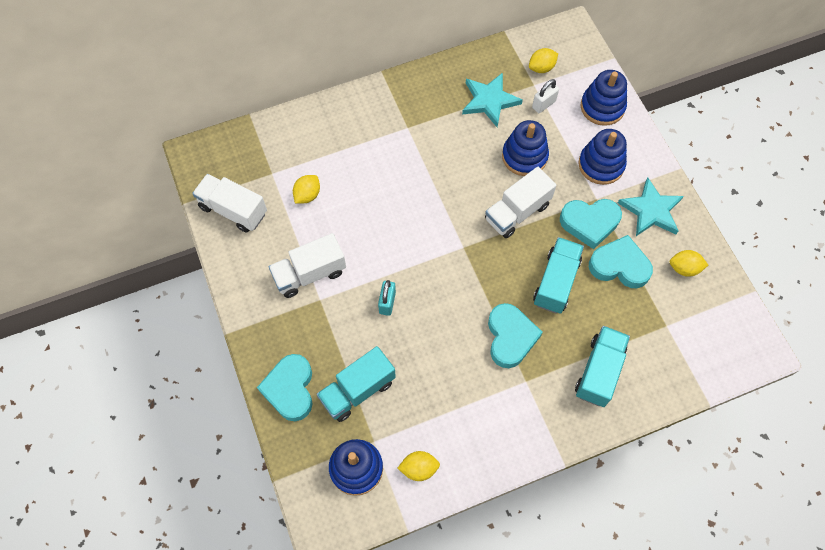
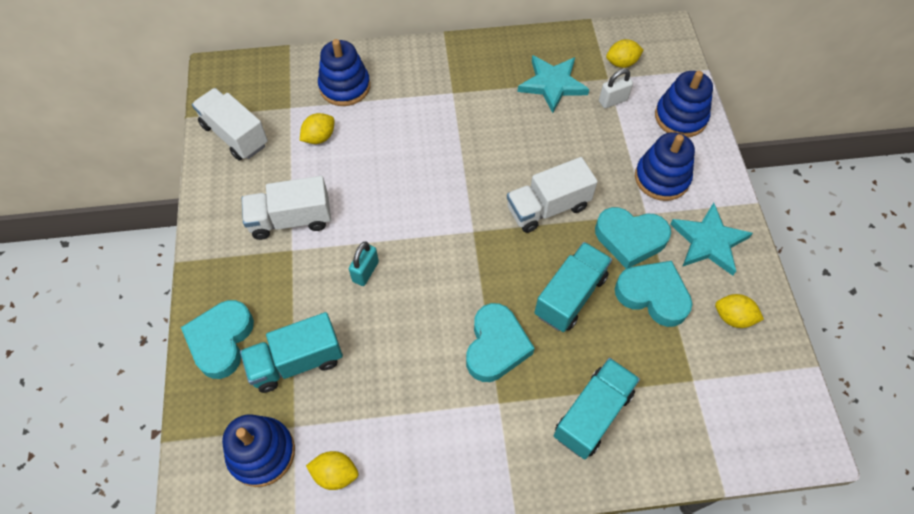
camera: 15 degrees right, 5 degrees down
(524, 156) = (574, 150): blue stacking toy -> blue stacking toy (345, 87)

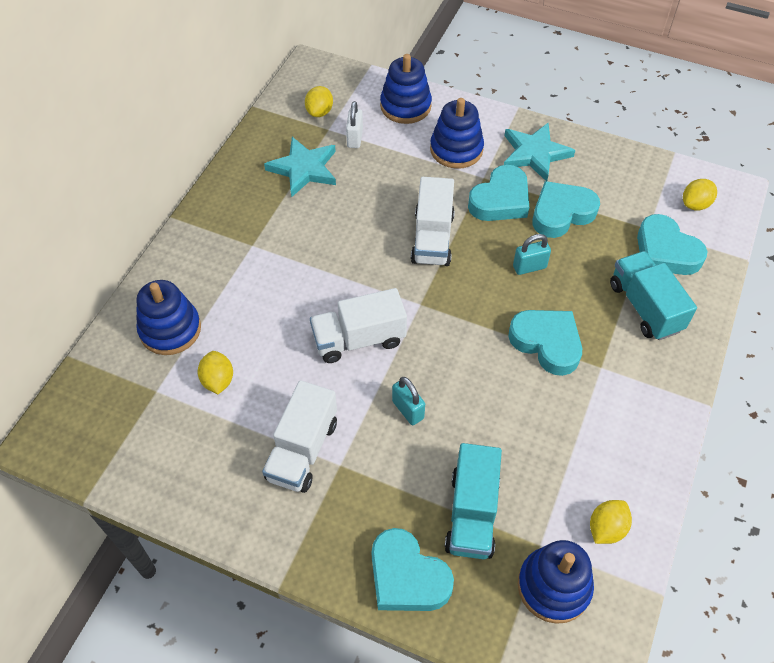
camera: 60 degrees left, 5 degrees down
(235, 135) = (151, 460): white truck -> white truck (359, 339)
(570, 296) = (529, 267): turquoise truck -> turquoise padlock
(675, 407) = (665, 251): none -> turquoise heart
(733, 317) = (609, 176): yellow lemon -> yellow lemon (695, 204)

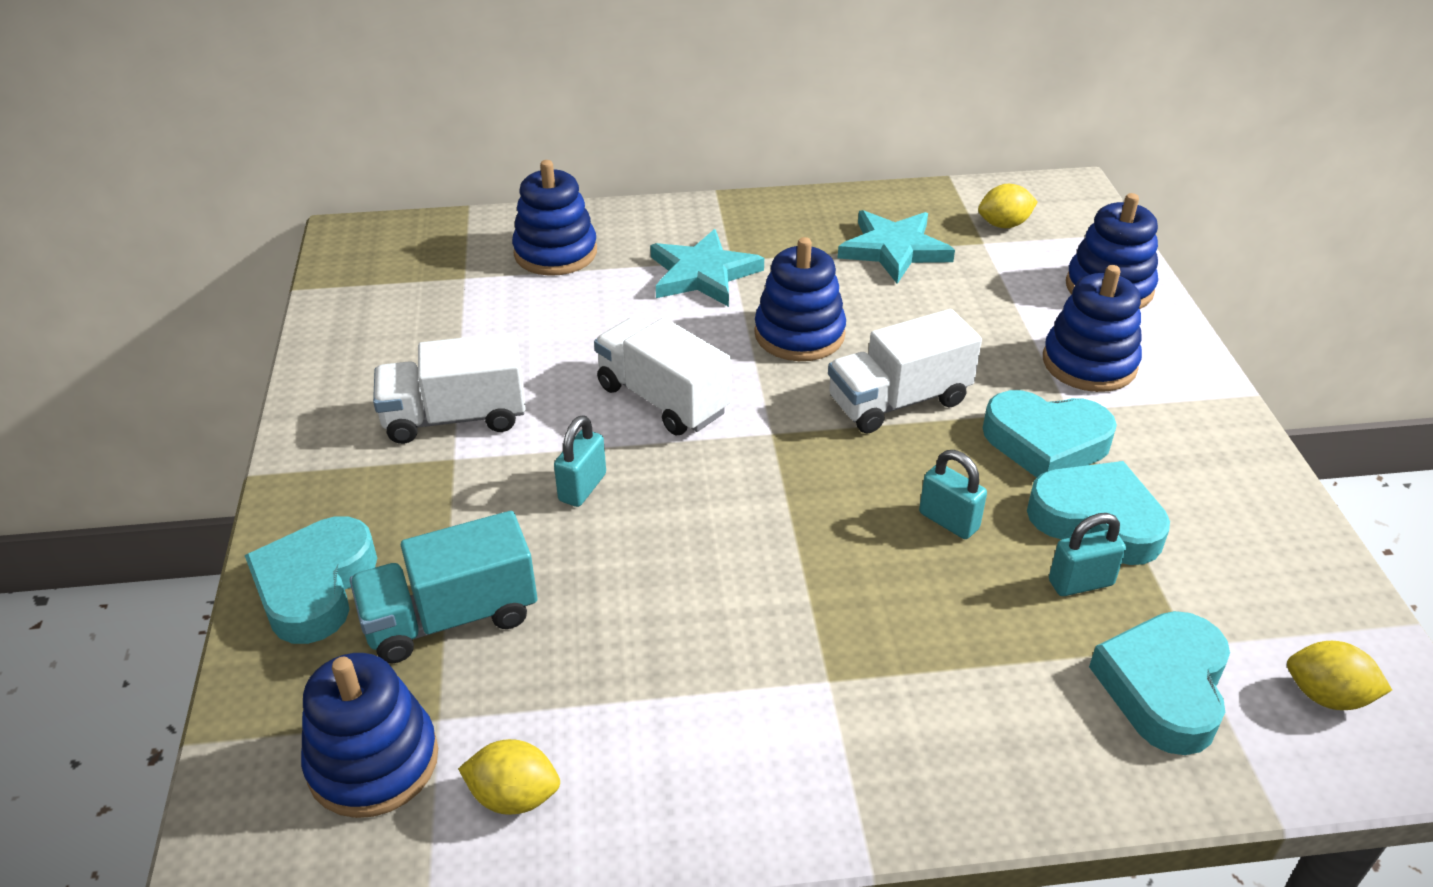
camera: 60 degrees right, 15 degrees down
(218, 380) = (510, 313): yellow lemon -> none
(347, 250) = (799, 334): none -> blue stacking toy
(355, 138) = (995, 268): white padlock -> none
(535, 154) = (1184, 446): turquoise star -> turquoise star (703, 274)
(547, 343) = (819, 594): turquoise heart -> none
(595, 242) = (1080, 583): none -> turquoise padlock
(645, 307) = (1008, 698): turquoise truck -> none

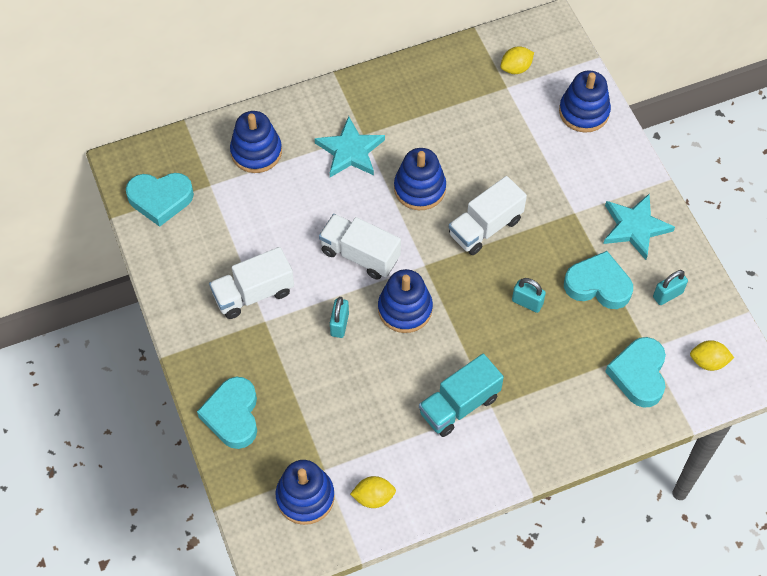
camera: 15 degrees left, 20 degrees up
(451, 617) = (307, 416): turquoise truck -> turquoise truck (459, 405)
(894, 249) = (456, 105): turquoise star -> turquoise star (635, 227)
(1045, 442) = (566, 239): turquoise heart -> turquoise heart (160, 199)
(1080, 583) = (595, 325): turquoise padlock -> turquoise padlock (667, 295)
(1089, 363) = (580, 176): blue stacking toy -> blue stacking toy (405, 309)

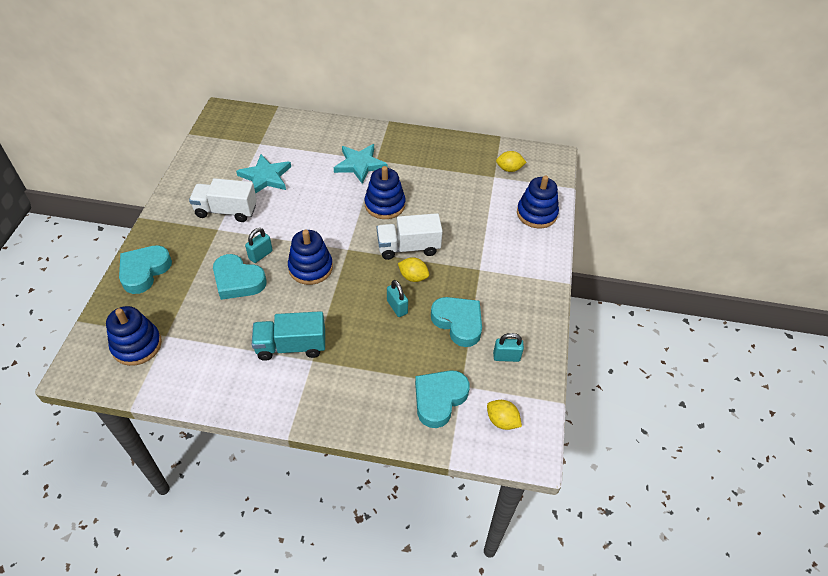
camera: 30 degrees right, 10 degrees down
(160, 199) = (224, 137): turquoise heart -> turquoise heart (238, 281)
(256, 152) = (303, 139): blue stacking toy -> none
(360, 255) = (312, 222): white truck -> none
(373, 497) = (178, 372): yellow lemon -> yellow lemon (413, 277)
(635, 227) = (517, 300): turquoise star -> turquoise star (265, 177)

